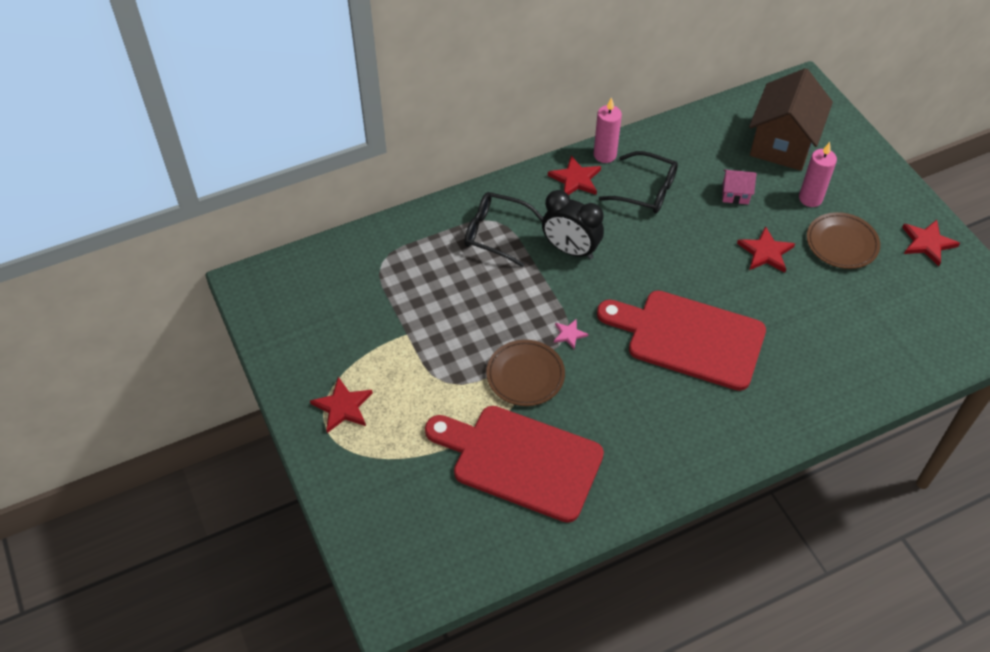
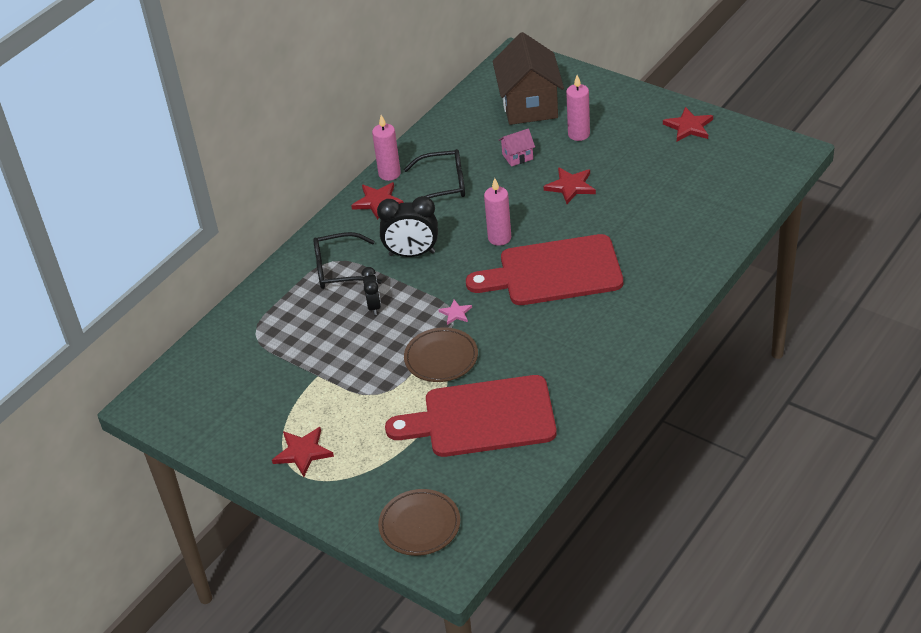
camera: 25 degrees left, 10 degrees down
(501, 288) = (374, 306): none -> black clock
(661, 274) = (499, 238): none -> pink candle
(841, 243) = (625, 155): brown plate -> brown plate (419, 525)

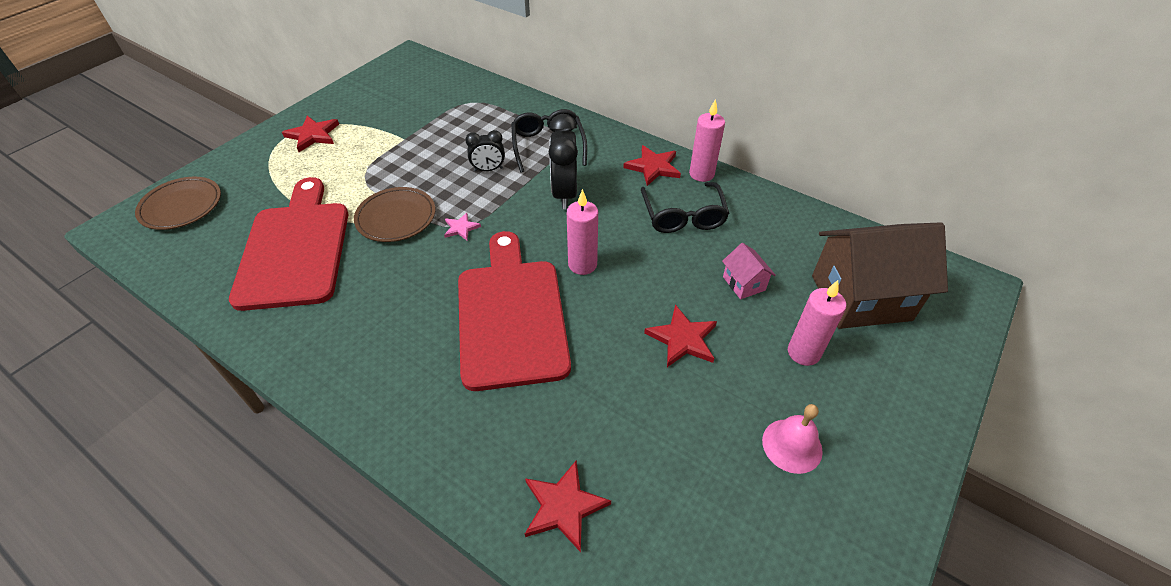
camera: 85 degrees right, 5 degrees up
(648, 144) = (792, 445): none -> pink bell
(689, 127) = (852, 515): red star -> red star (564, 506)

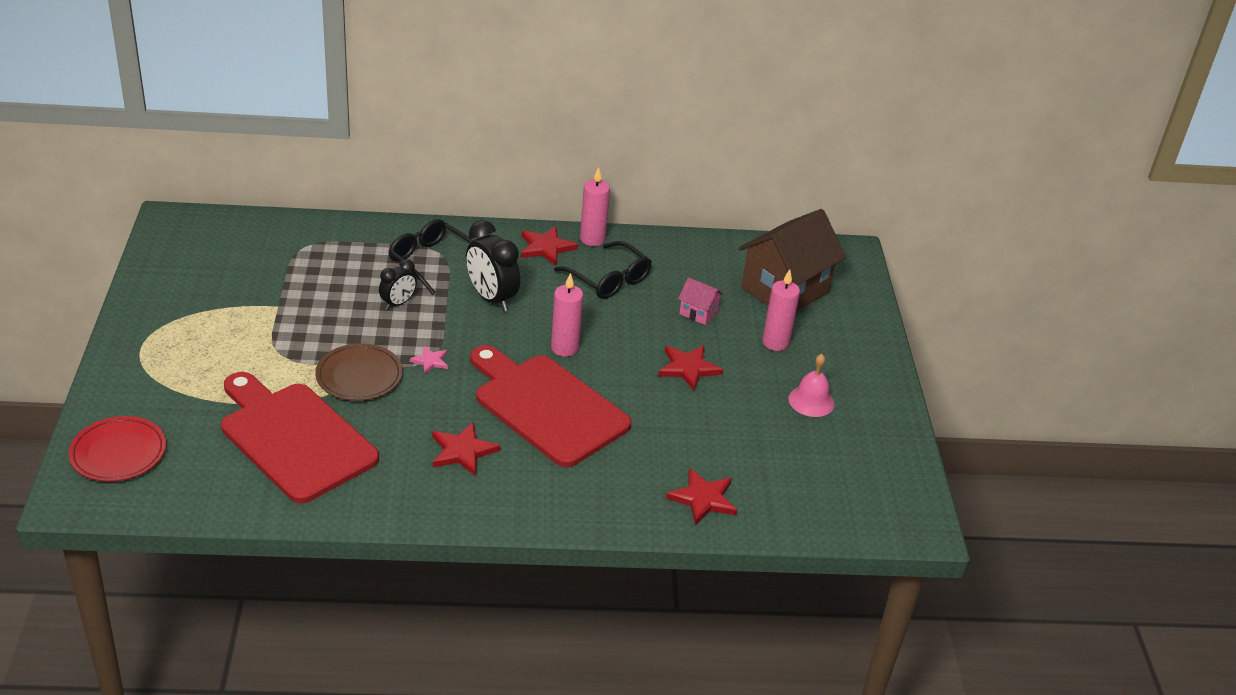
camera: 40 degrees left, 10 degrees down
(181, 206) = (118, 453): brown plate -> red plate
(313, 135) = (170, 337): red star -> red star (462, 451)

